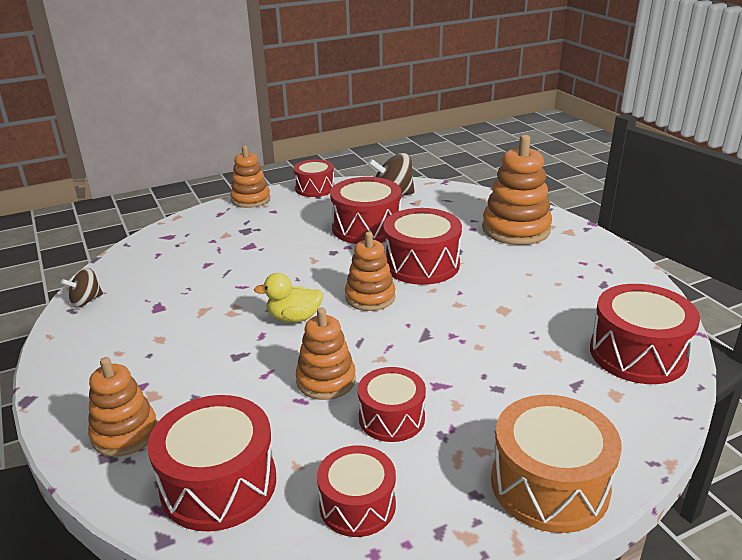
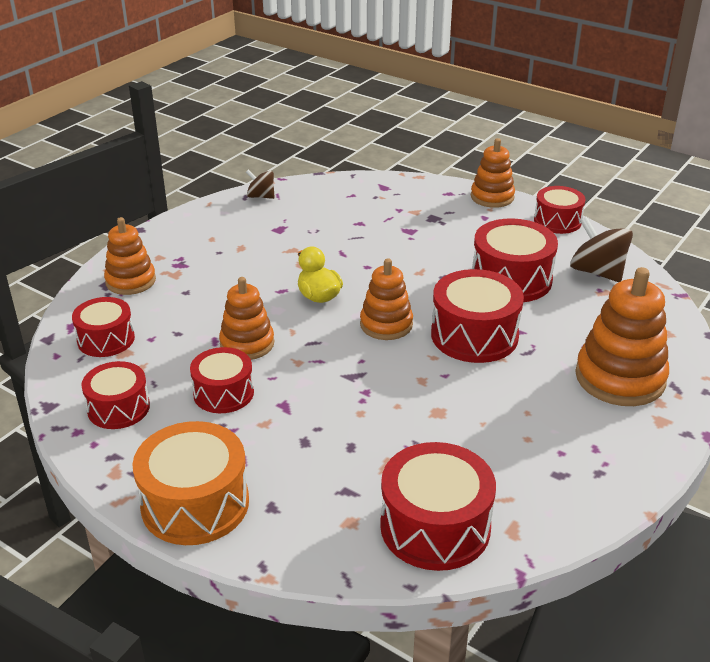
camera: 60 degrees right, 5 degrees up
(219, 484) = (106, 339): red drum -> red drum, size x0.64

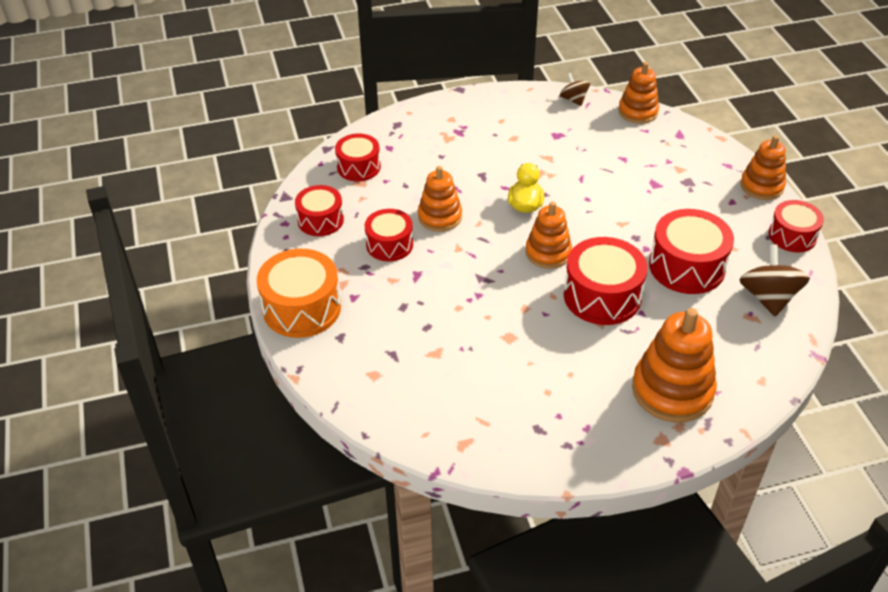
camera: 40 degrees right, 10 degrees up
(130, 281) = (415, 129): orange stacking toy -> orange stacking toy (638, 112)
(435, 527) = (419, 410): red drum -> none

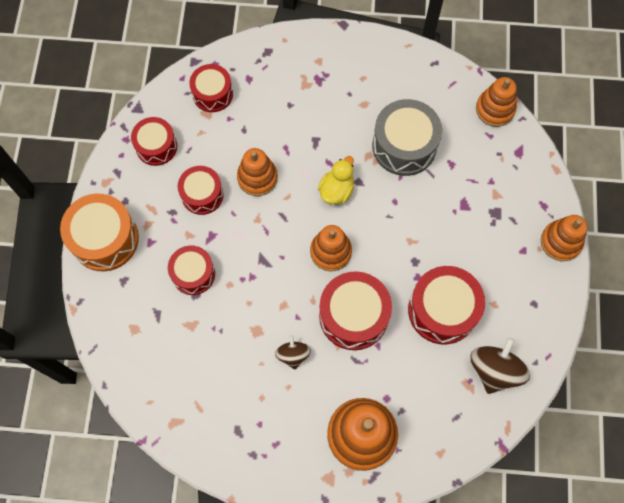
camera: 20 degrees right, 25 degrees up
(570, 157) = (404, 146): none -> grey drum
(573, 100) = (442, 73): brown spinning top -> brown spinning top (293, 355)
(792, 236) = (555, 310): red drum -> red drum (193, 274)

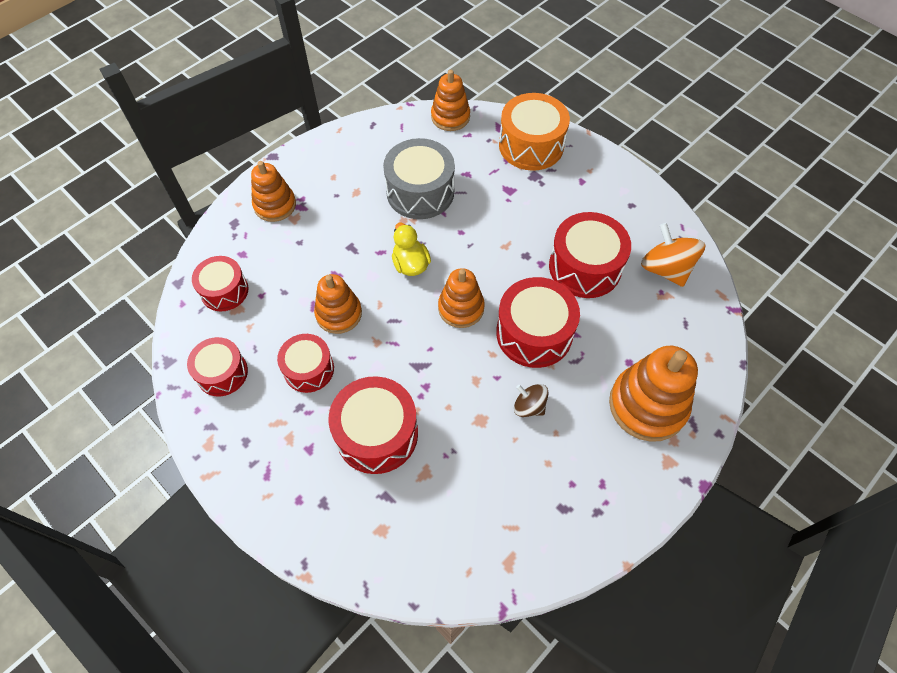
camera: 50 degrees left, 10 degrees down
(105, 239) = (264, 489): orange drum -> orange drum (531, 145)
(193, 274) = (377, 434): red drum -> red drum, size x1.56
(494, 370) = (665, 269): brown spinning top -> orange spinning top
(560, 242) = (596, 154): orange stacking toy -> orange stacking toy (275, 205)

